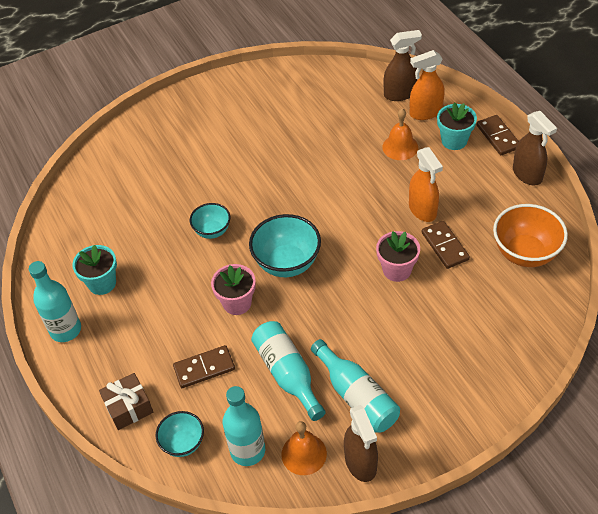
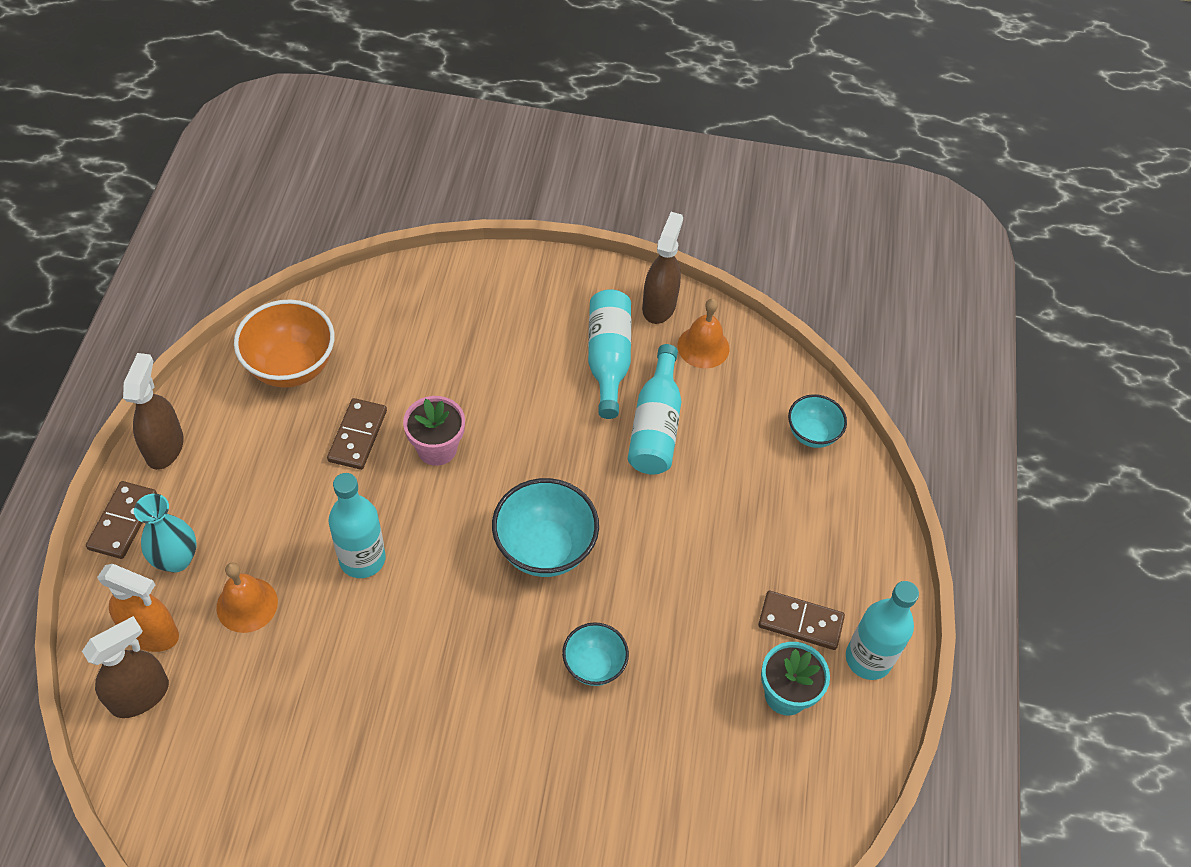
camera: 150 degrees left, 5 degrees up
(128, 407) = (846, 509): brown gift -> none
(204, 368) = (736, 493): brown domino -> brown domino (800, 622)
(237, 303) = (643, 542): pink flower pot -> none
(247, 451) = (753, 385): turquoise bottle -> turquoise bottle (362, 559)
(400, 94) = (140, 695): brown spray bottle -> brown spray bottle turned 120 degrees clockwise
(422, 210) = (328, 496): orange spray bottle -> none
(454, 141) = (176, 559): turquoise flower pot -> turquoise vase

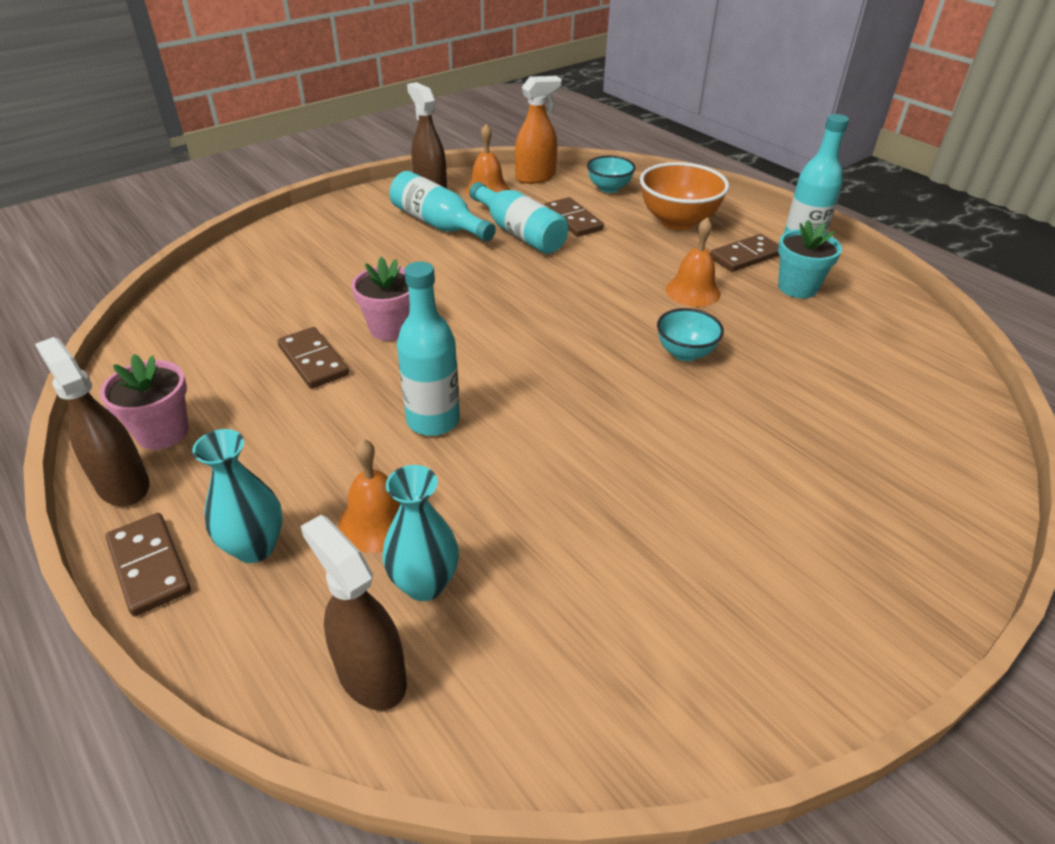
camera: 45 degrees left, 15 degrees down
(140, 695) = (371, 675): brown spray bottle -> brown spray bottle turned 45 degrees counterclockwise
(151, 633) = (310, 619): orange spray bottle -> orange spray bottle (535, 177)
(220, 422) = (162, 432): none -> pink flower pot
(221, 670) = (424, 584): none -> turquoise vase
(291, 367) = (187, 361): orange bowl -> orange bowl (677, 221)
(544, 549) = (553, 324): turquoise bowl -> none
(694, 616) = (693, 291): none -> orange bell
(720, 448) = (572, 220): none -> brown domino

